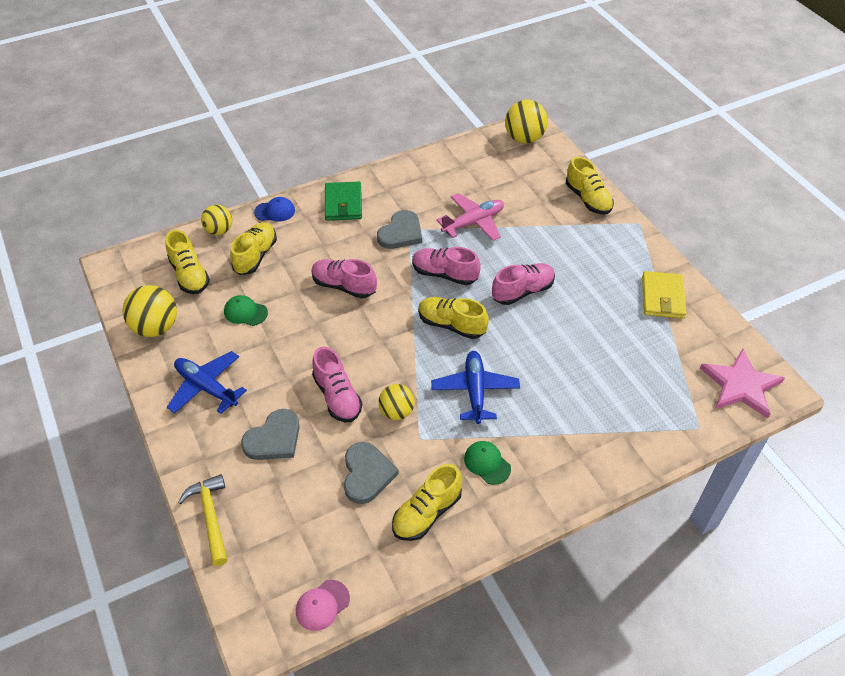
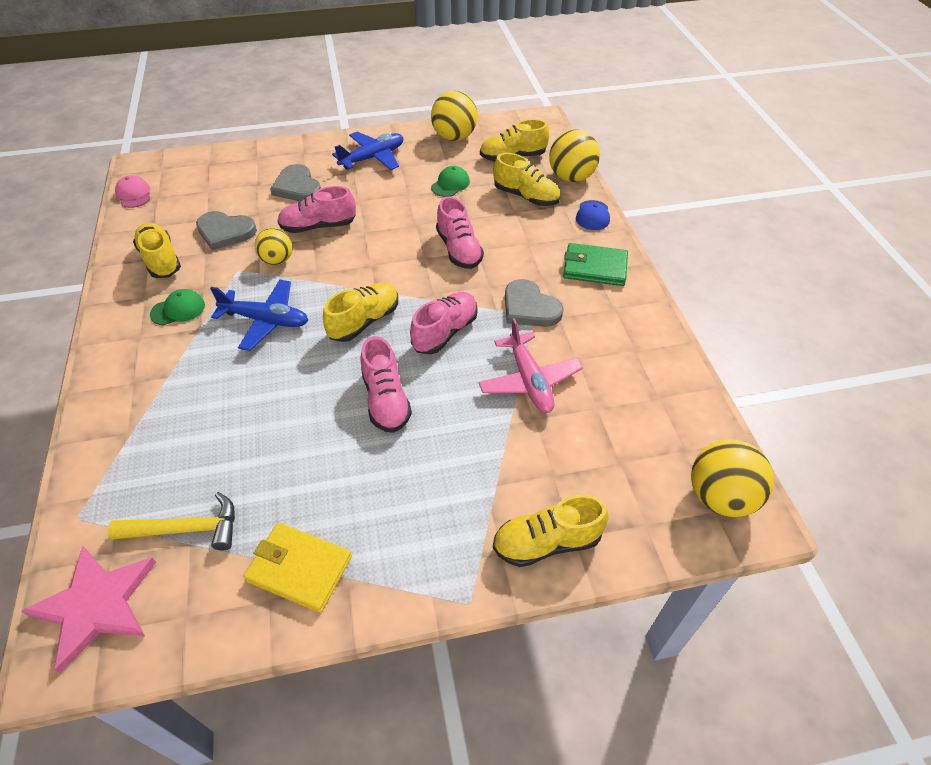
camera: 105 degrees right, 0 degrees up
(210, 517) = (248, 152): yellow hammer -> yellow hammer (186, 529)
(219, 230) = (571, 177): yellow ball -> yellow ball, size x1.54
(344, 286) = (459, 250): pink shoe -> pink shoe turned 120 degrees clockwise

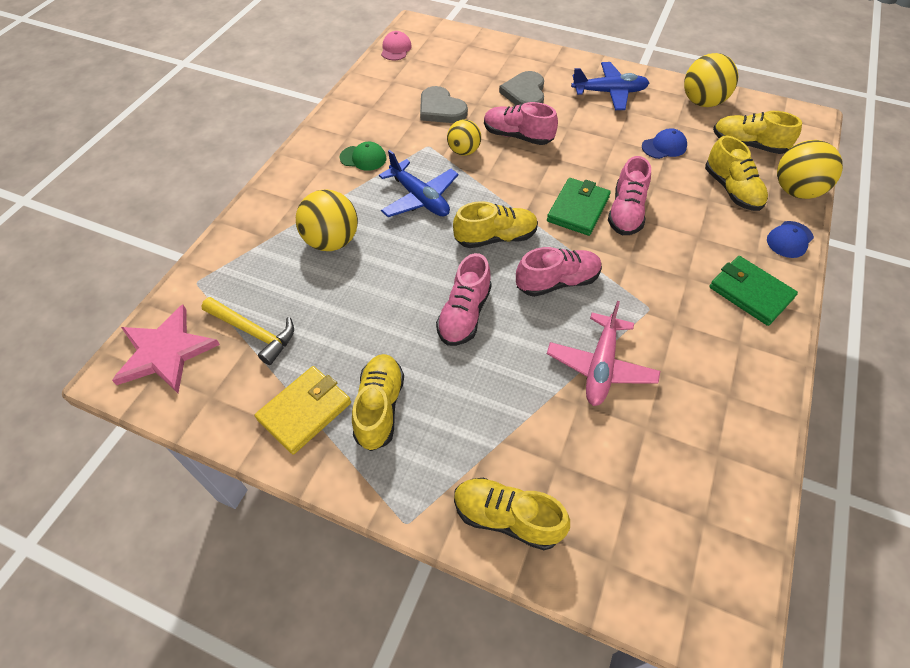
camera: 35 degrees right, 5 degrees up
(161, 260) = (378, 112): yellow shoe -> yellow shoe (379, 407)
(299, 568) = (305, 411): yellow wallet -> yellow wallet turned 75 degrees clockwise
(418, 265) = (578, 209): none -> green wallet
(450, 184) = (664, 146): green cap -> blue cap
(529, 307) = (653, 299): grey heart -> none
(720, 497) = (706, 587): yellow ball -> yellow ball (332, 241)

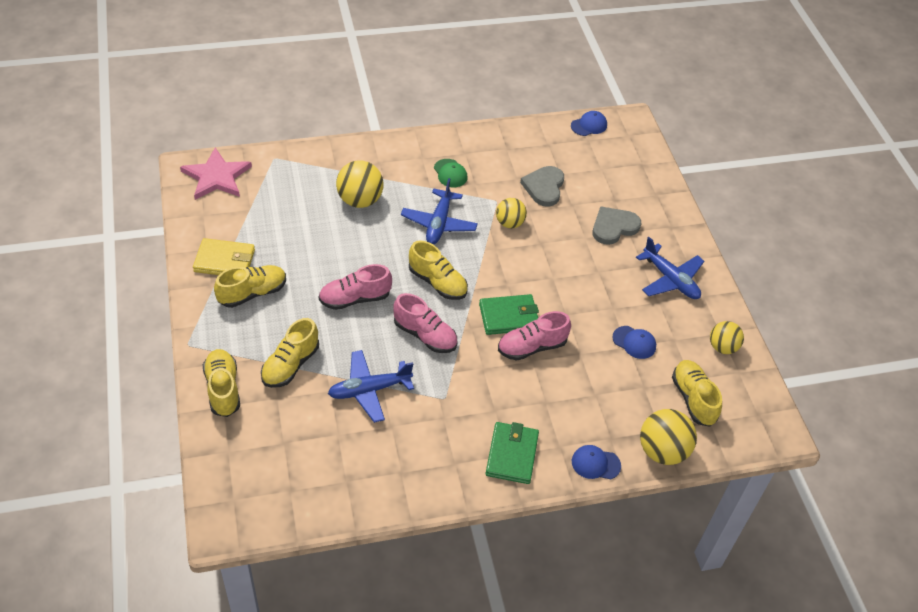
camera: 50 degrees right, 5 degrees down
(253, 332) = (259, 206): yellow hammer -> none
(396, 49) = (589, 125): pink cap -> blue cap
(517, 136) = (557, 246): pink shoe -> none
(600, 366) = (369, 390): pink plane -> blue plane
(702, 102) = (722, 347): yellow ball -> yellow ball, size x0.65
(731, 190) = (621, 406): yellow shoe -> yellow shoe (290, 365)

